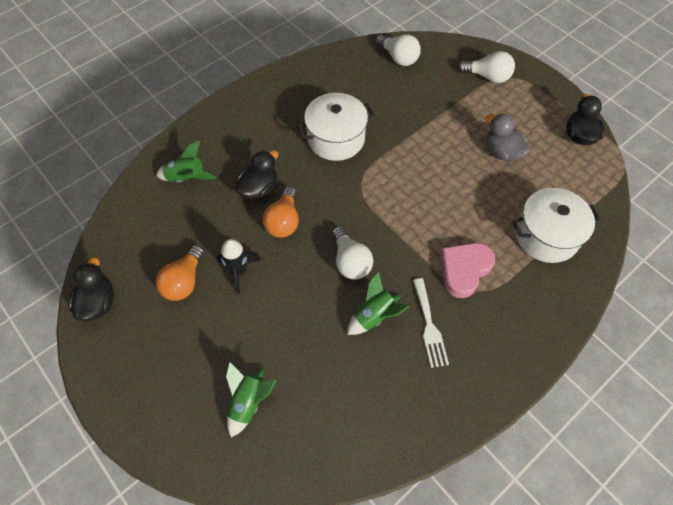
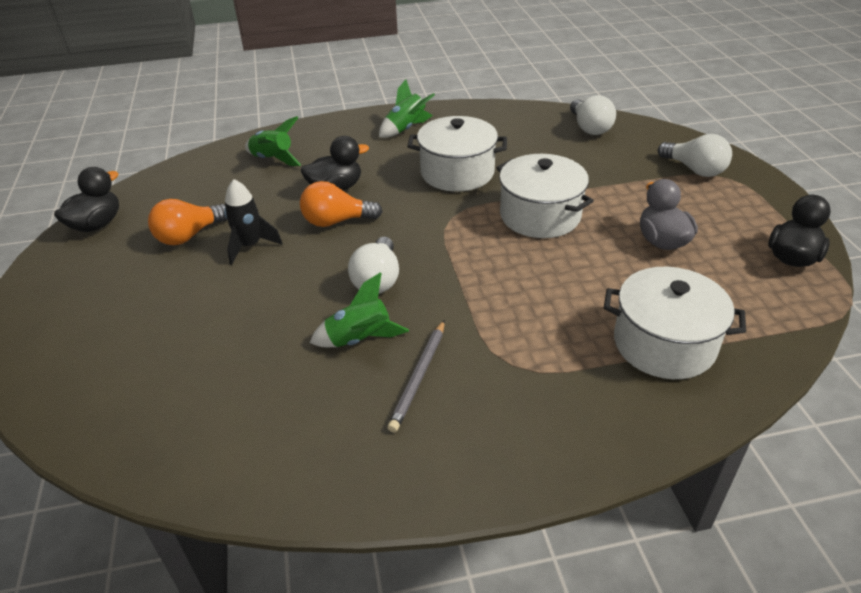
camera: 30 degrees right, 20 degrees down
(248, 402) = (144, 362): green rocket -> green rocket (406, 128)
(284, 221) = (336, 221): orange light bulb -> orange light bulb turned 45 degrees clockwise
(417, 159) = (540, 215): none -> white pot
(429, 326) = (419, 377): white fork -> grey pencil
(464, 270) = (514, 338): pink heart -> none

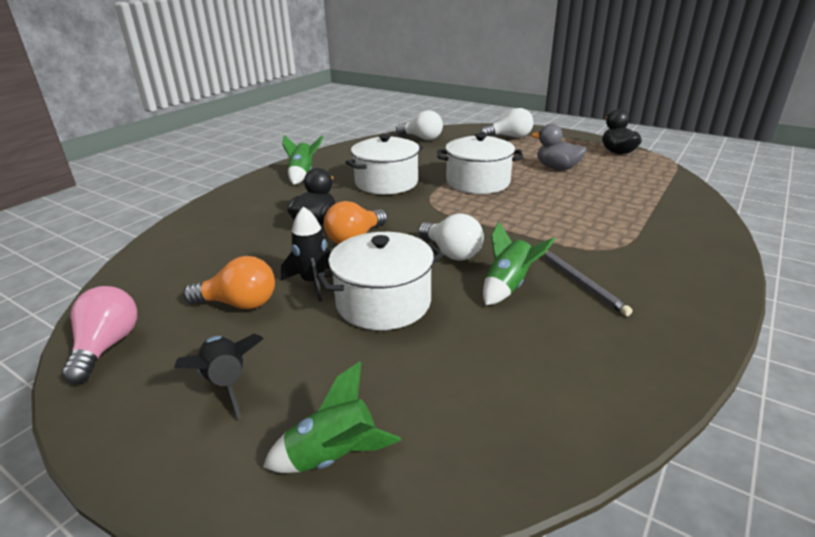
camera: 45 degrees left, 10 degrees down
(96, 224) = (107, 346): black duck -> pink light bulb
(106, 290) = (227, 383): none -> black rocket
(189, 235) = (239, 304): orange light bulb -> orange light bulb turned 90 degrees counterclockwise
(273, 159) = (222, 228): green rocket -> green rocket (334, 456)
(664, 344) = (645, 204): white pot -> white pot (383, 302)

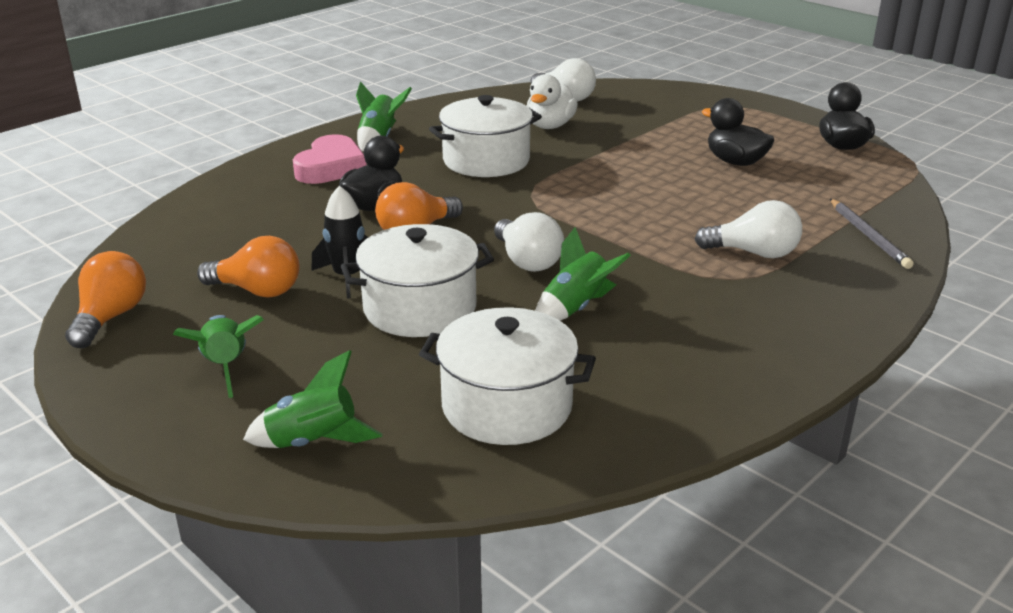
camera: 10 degrees right, 0 degrees up
(107, 346) = (111, 317): pink light bulb -> orange light bulb
(227, 383) = (226, 367): black rocket -> green rocket
(273, 198) = (331, 167): none -> pink heart
(420, 156) = (550, 126): none -> white duck
(478, 182) = (611, 172): white pot -> white pot (506, 406)
(510, 137) = (696, 107): white light bulb -> white light bulb (754, 253)
(557, 168) = (735, 162): grey duck -> black duck
(580, 282) = (667, 314): grey pencil -> grey pencil (868, 236)

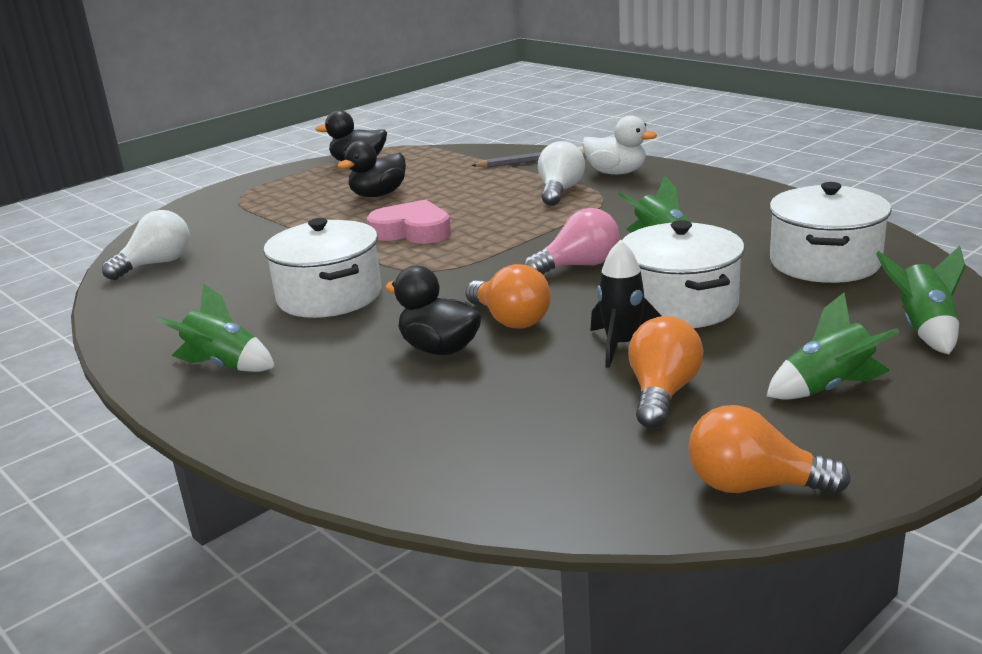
camera: 85 degrees left, 5 degrees down
(331, 167) = (310, 389): pink heart -> pink heart (412, 231)
(527, 261) = (579, 266): white light bulb -> pink light bulb
(550, 126) = (242, 269): white duck -> white duck (616, 173)

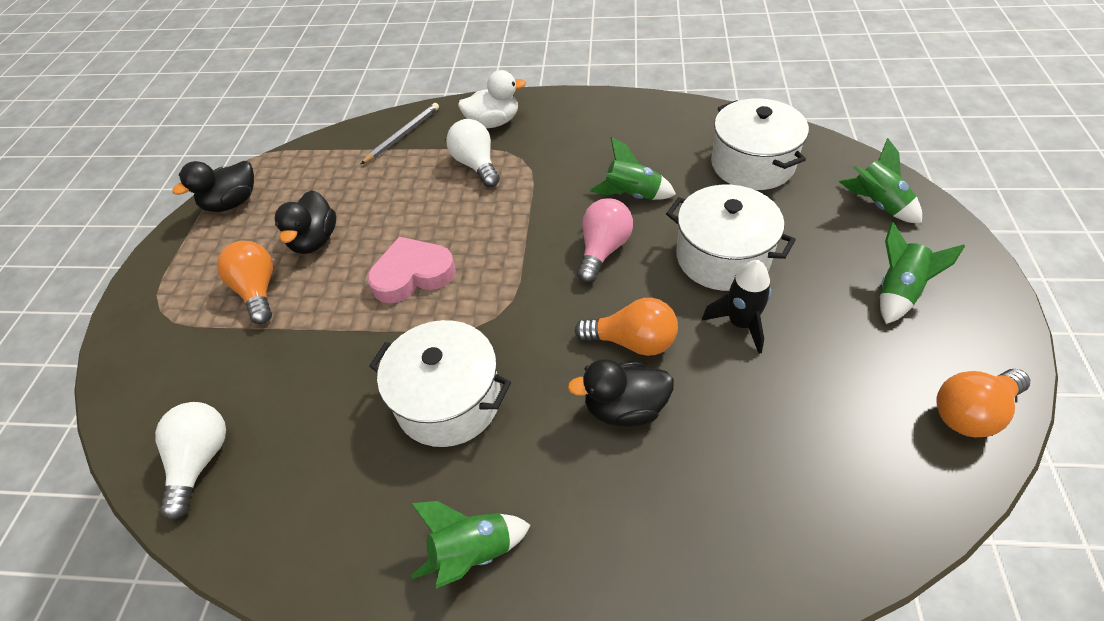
camera: 40 degrees left, 25 degrees up
(662, 394) = (823, 358): orange light bulb -> orange light bulb (258, 291)

